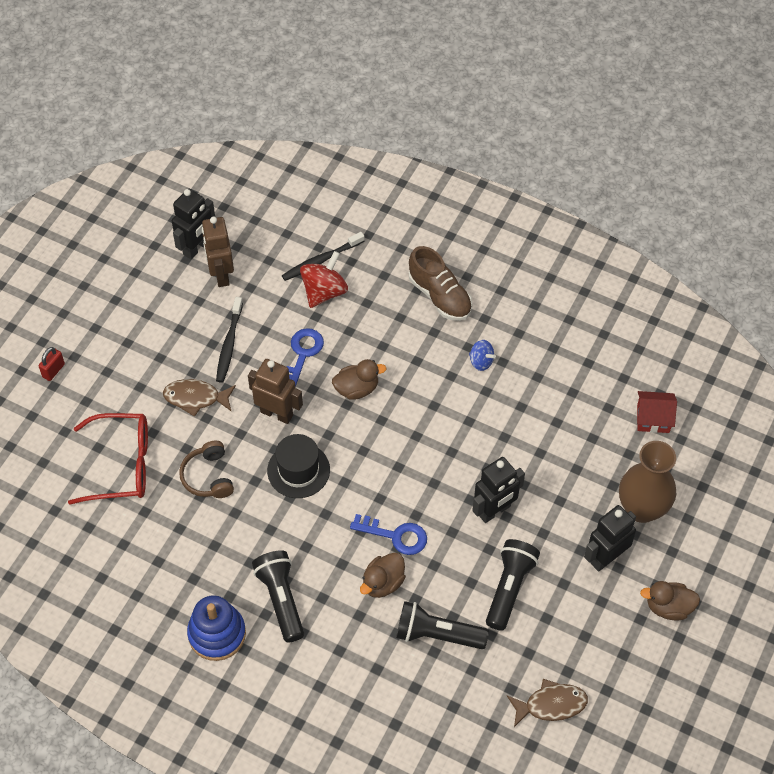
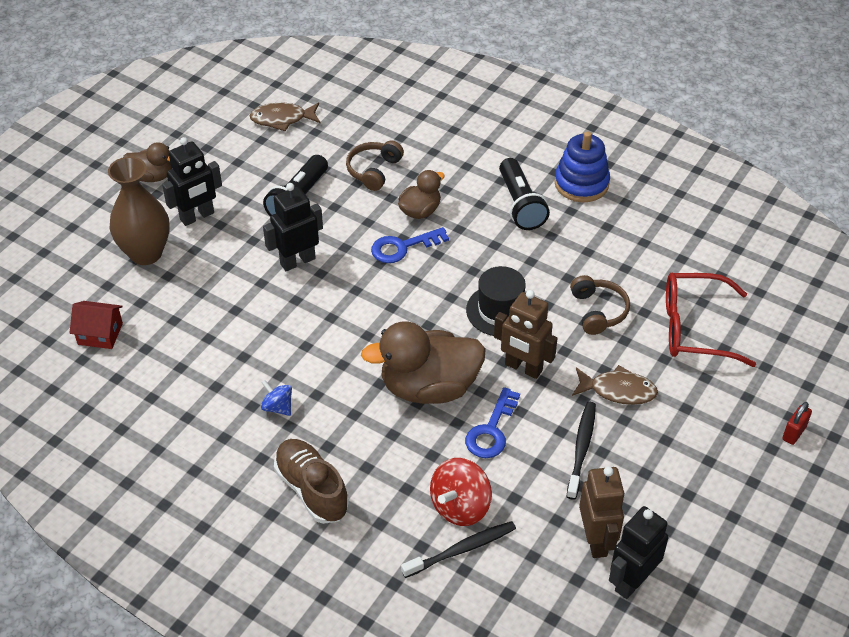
camera: 175 degrees left, 10 degrees down
(357, 389) = (429, 387): brown duck -> brown duck, size x1.87
(395, 536) = (403, 247): blue key -> blue key turned 45 degrees counterclockwise
(437, 634) = (374, 170): black flashlight -> brown headphones

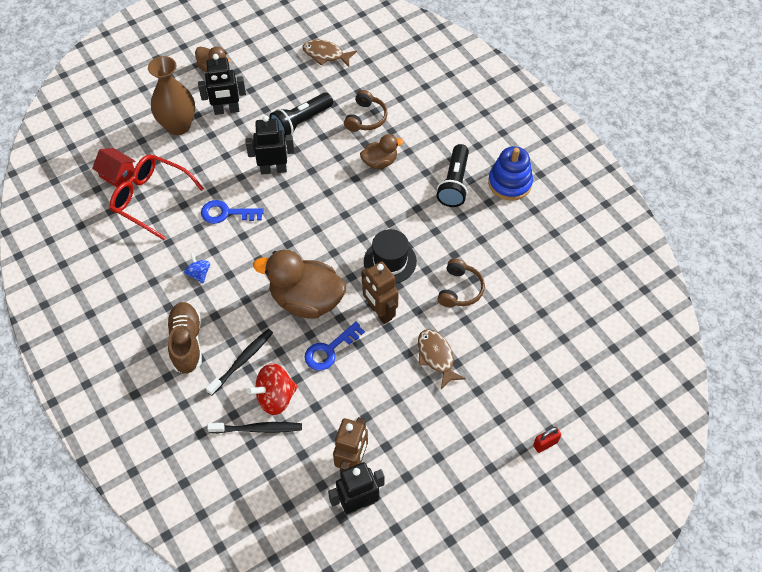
camera: 25 degrees right, 10 degrees up
(374, 170) = (366, 118): brown headphones -> brown headphones turned 150 degrees clockwise
(403, 247) = (351, 186): blue key -> blue key (226, 213)
(581, 449) = (383, 390): black toothbrush -> black toothbrush (242, 361)
(618, 390) = (436, 357): brown fish -> brown fish turned 150 degrees counterclockwise
(694, 328) = (522, 331): red glasses -> red glasses (150, 199)

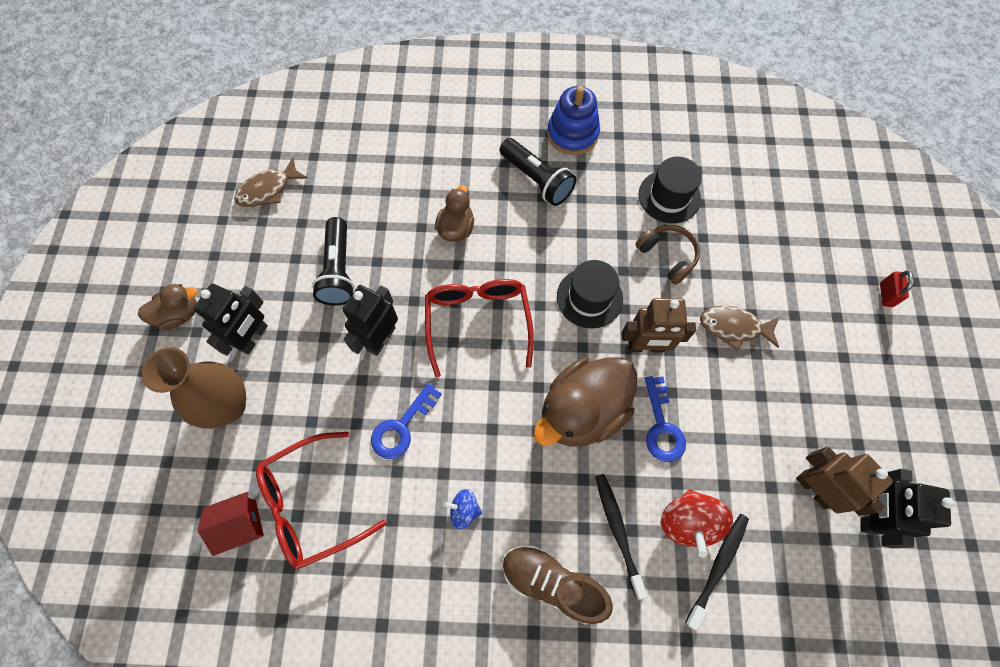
camera: 55 degrees left, 10 degrees up
(324, 211) = (478, 321): none -> red glasses
(366, 118) = (388, 205): brown headphones -> none
(509, 266) = (669, 196): none -> black hat

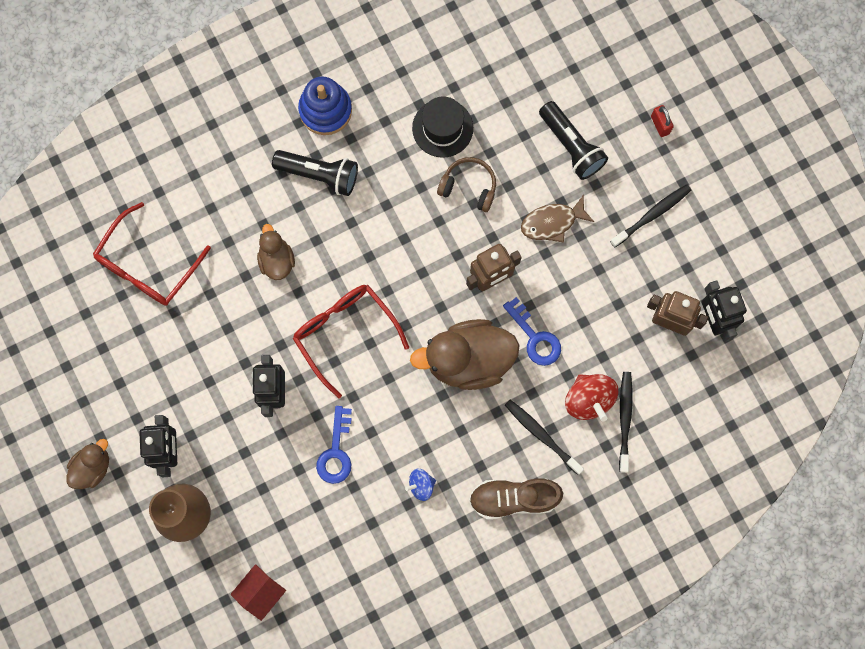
camera: 30 degrees left, 10 degrees up
(268, 189) = (86, 316): brown fish -> none
(311, 504) = (304, 547): red glasses -> red glasses (147, 265)
(339, 270) = (200, 354): black flashlight -> black flashlight (571, 146)
(582, 411) = (468, 360): brown duck -> brown duck turned 60 degrees clockwise
(589, 297) = (424, 261): black hat -> none
(841, 373) = (651, 215): none -> black toothbrush

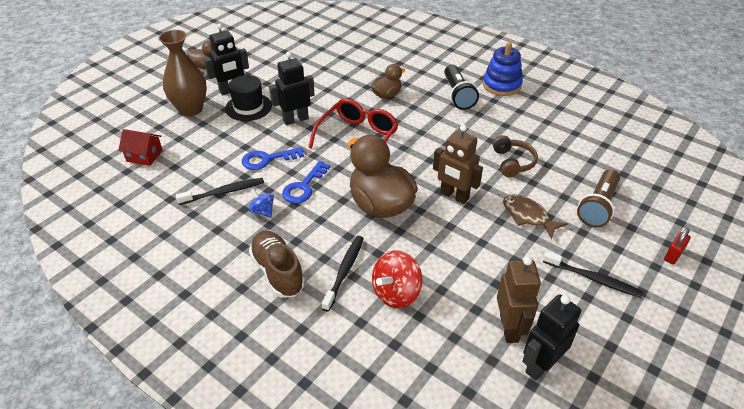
camera: 65 degrees right, 35 degrees down
(147, 265) = (346, 51): red glasses -> none
(442, 128) = (541, 136): black hat -> black hat (248, 107)
(535, 337) = (426, 238): blue key -> blue key (304, 187)
(571, 146) = (598, 206): black flashlight -> brown flashlight
(625, 420) = (394, 327): black toothbrush -> black toothbrush (223, 192)

